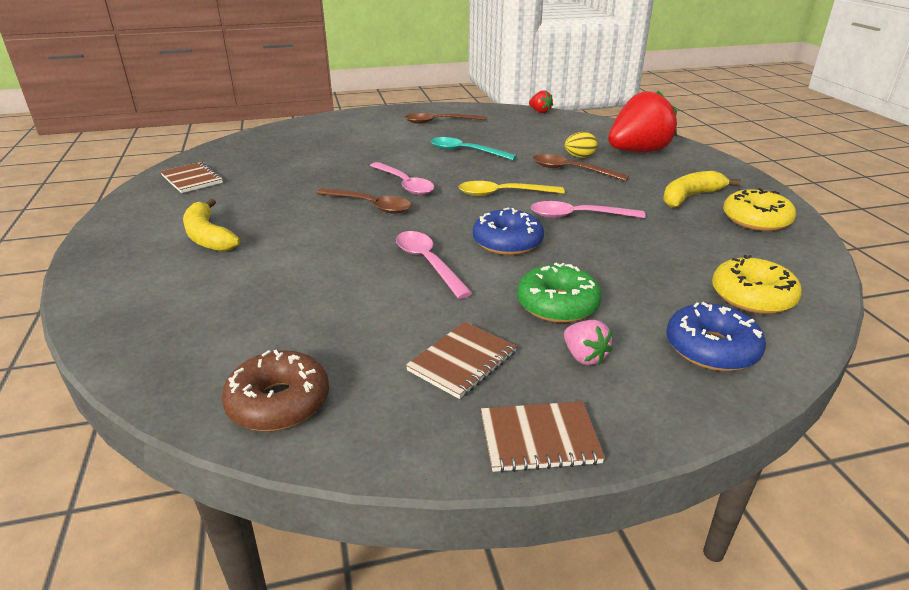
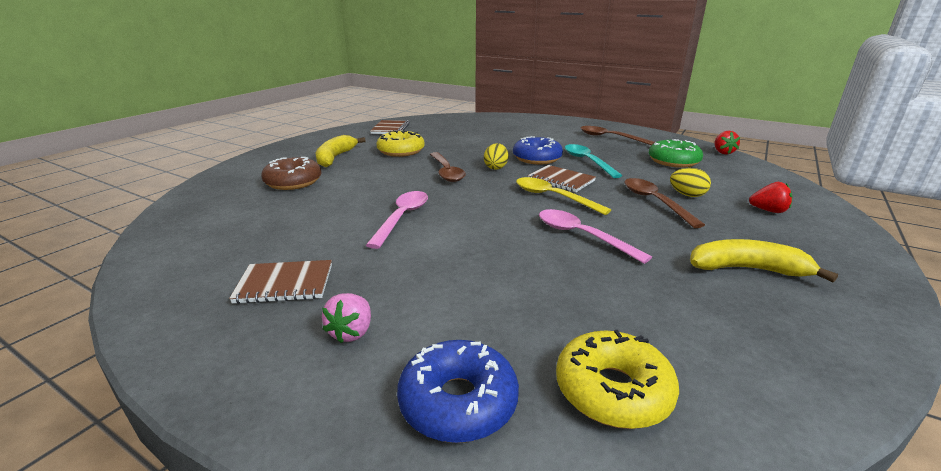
camera: 45 degrees right, 5 degrees down
(279, 402) = (177, 249): brown donut -> brown donut (293, 182)
(405, 184) = (496, 167): pink spoon -> yellow egg
(507, 242) = (482, 229): blue donut -> blue donut (537, 158)
(539, 439) = (205, 360): brown notebook -> brown notebook (561, 180)
(557, 304) = (419, 286): green donut -> green donut (673, 161)
(638, 152) = (768, 211): red strawberry -> red strawberry, size x0.43
(756, 220) = (796, 327): yellow donut -> yellow donut (401, 151)

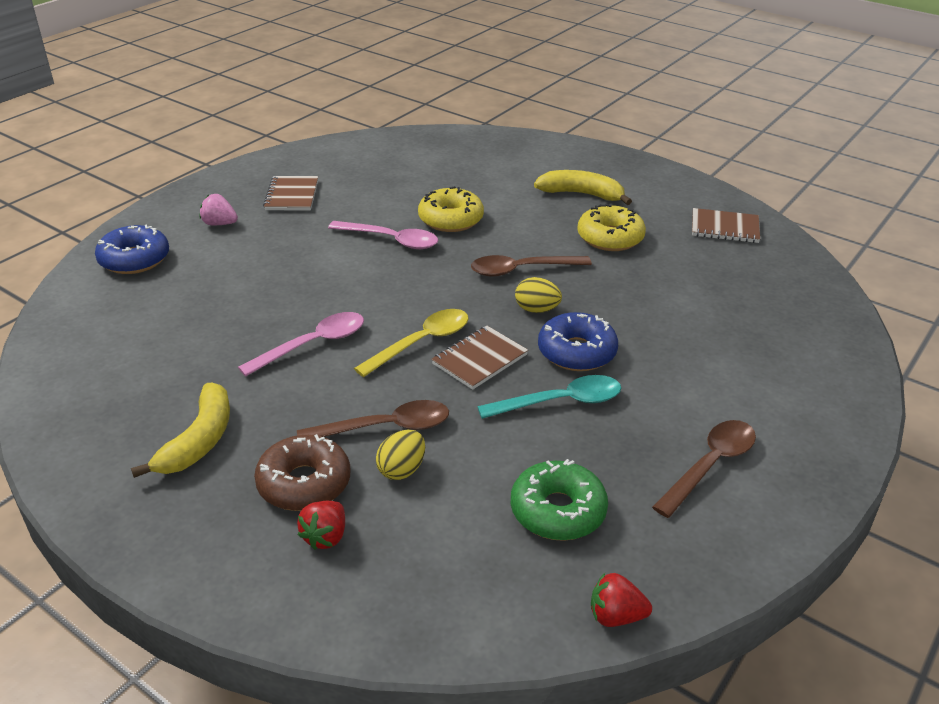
camera: 95 degrees right, 10 degrees up
(293, 182) = (500, 177): brown donut -> brown donut (304, 483)
(612, 390) = (106, 315): yellow donut -> yellow donut (450, 219)

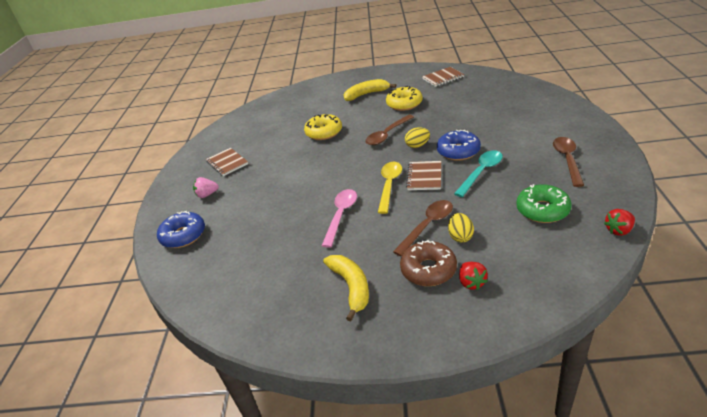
camera: 30 degrees left, 0 degrees up
(391, 240) = (309, 155): pink spoon -> none

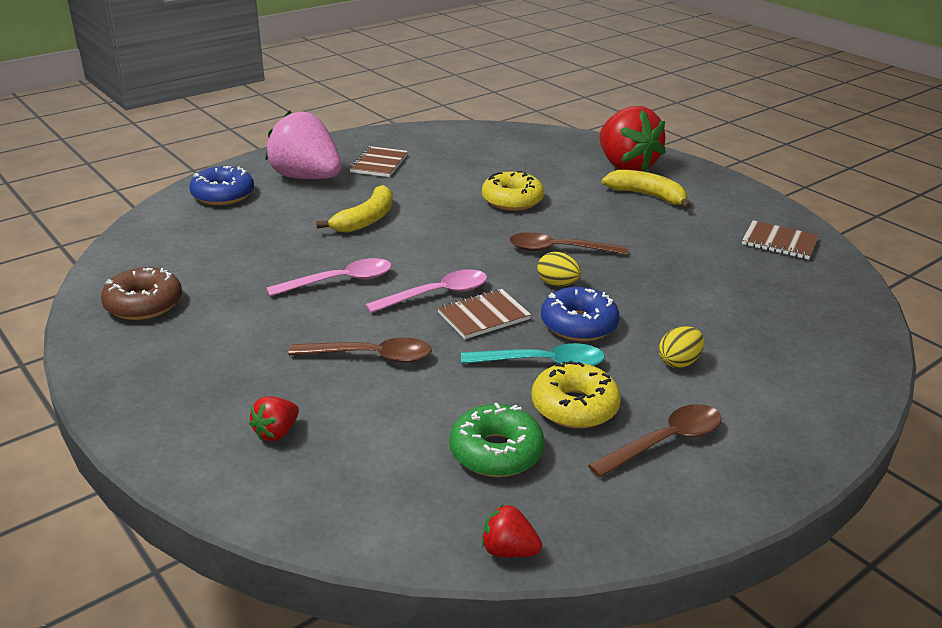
camera: 45 degrees right, 5 degrees down
(207, 194) = (306, 177): pink strawberry -> pink strawberry, size x2.32
(332, 90) = (626, 166): none -> red strawberry
(351, 287) = (207, 339): yellow banana -> yellow banana (366, 219)
(389, 185) = (437, 294): yellow spoon -> pink spoon
(404, 104) = (658, 235): yellow donut -> yellow donut (574, 406)
(428, 270) = (279, 387): brown donut -> brown donut (144, 304)
(460, 236) = (369, 392): yellow egg -> yellow egg (679, 362)

